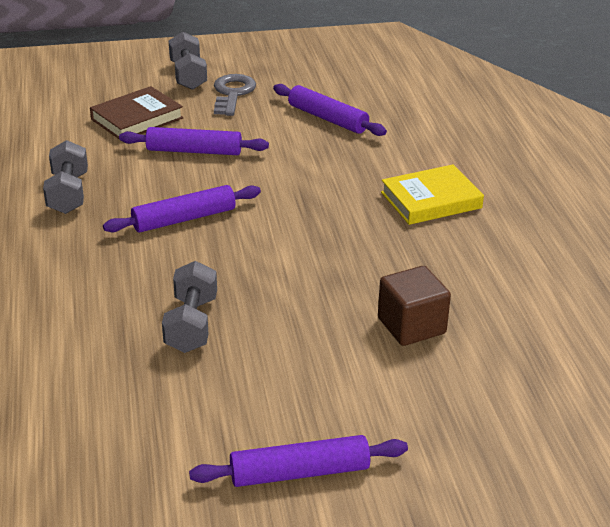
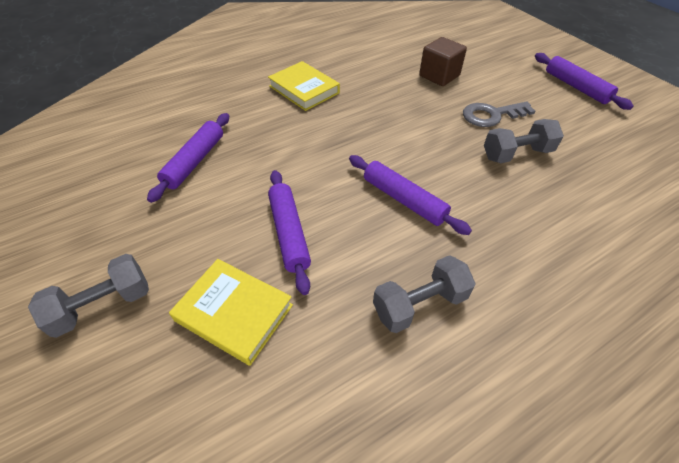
camera: 110 degrees left, 15 degrees up
(137, 119) = (234, 313): brown book -> yellow book
(232, 93) = (150, 245): grey key -> grey key (491, 115)

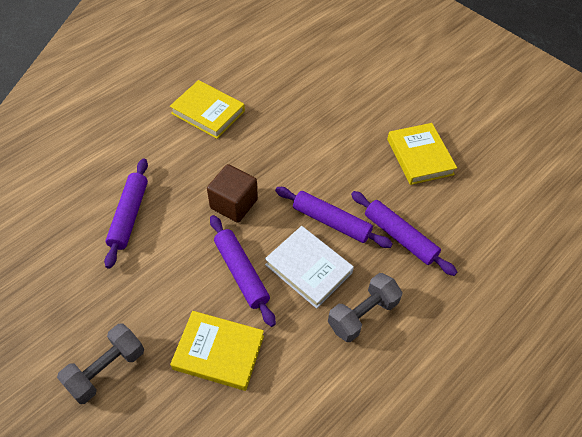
camera: 15 degrees left, 5 degrees up
(366, 242) = (308, 269): none -> white book
(439, 76) = (336, 74): brown cube -> brown cube (234, 204)
(491, 115) = (392, 116): grey key -> none
(516, 154) = (419, 156): grey dumbbell -> yellow book
(576, 87) = (464, 70): purple rolling pin -> purple rolling pin (400, 237)

